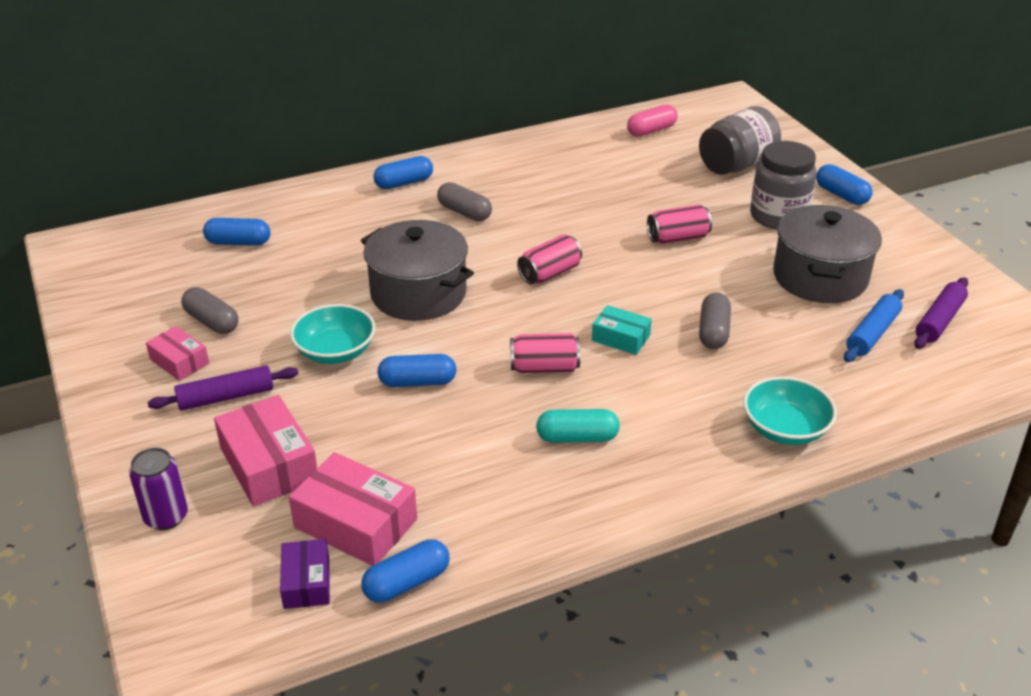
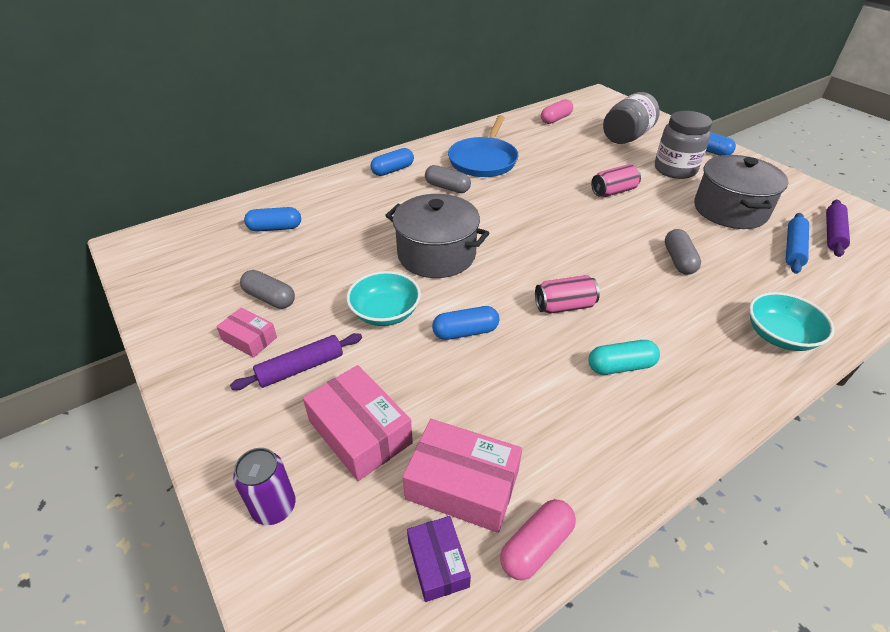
camera: 10 degrees left, 5 degrees up
(407, 582) = (536, 546): blue capsule -> pink capsule
(526, 180) = (483, 160): none -> blue pan
(549, 273) = (532, 227): pink can -> none
(620, 338) = (612, 274): turquoise box -> none

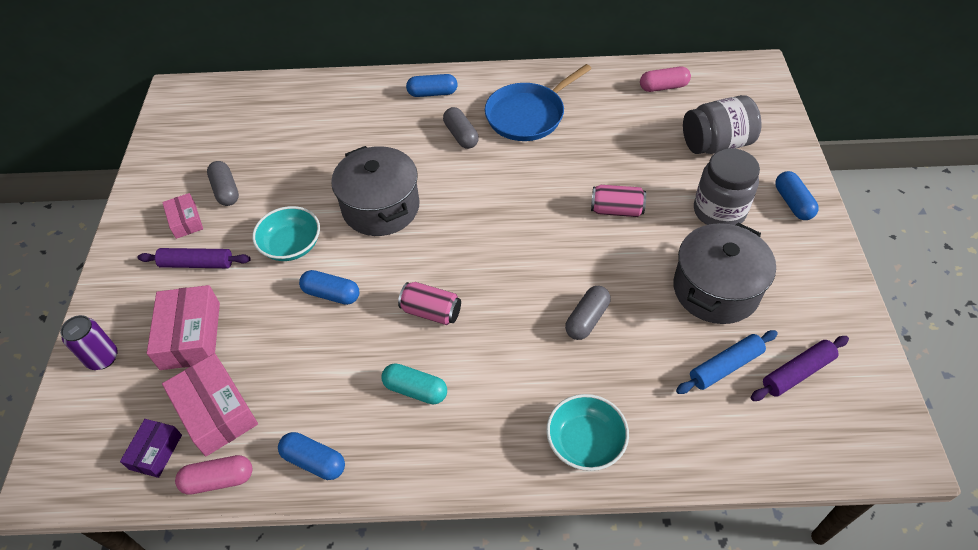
camera: 35 degrees right, 10 degrees up
(275, 228) = (284, 120): blue capsule -> blue capsule (314, 461)

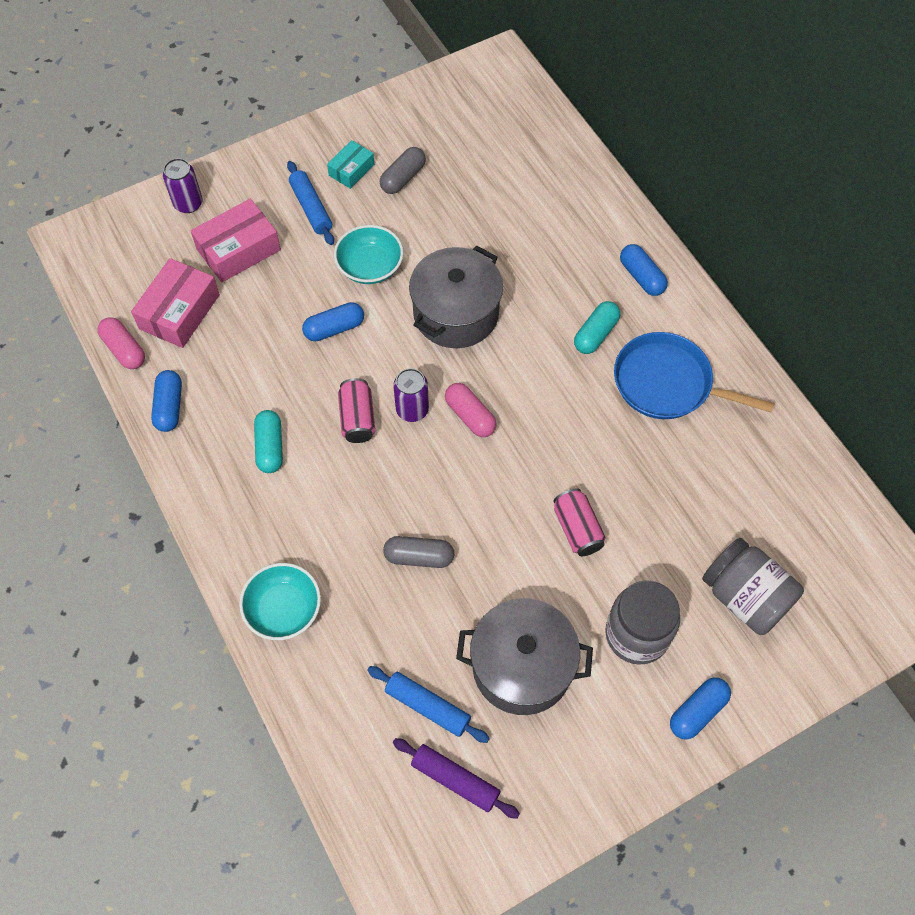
camera: 60 degrees right, 10 degrees up
(155, 452) = (127, 293): purple box -> none
(185, 221) = (351, 170): pink box -> turquoise box
(197, 264) = (311, 208): purple rolling pin -> blue rolling pin
(331, 294) = (334, 328): blue capsule -> blue capsule turned 75 degrees clockwise
(449, 270) = (412, 410): none -> purple can
(461, 135) = (595, 334): grey capsule -> turquoise capsule
(663, 87) = (808, 505): pink capsule -> pink capsule (470, 416)

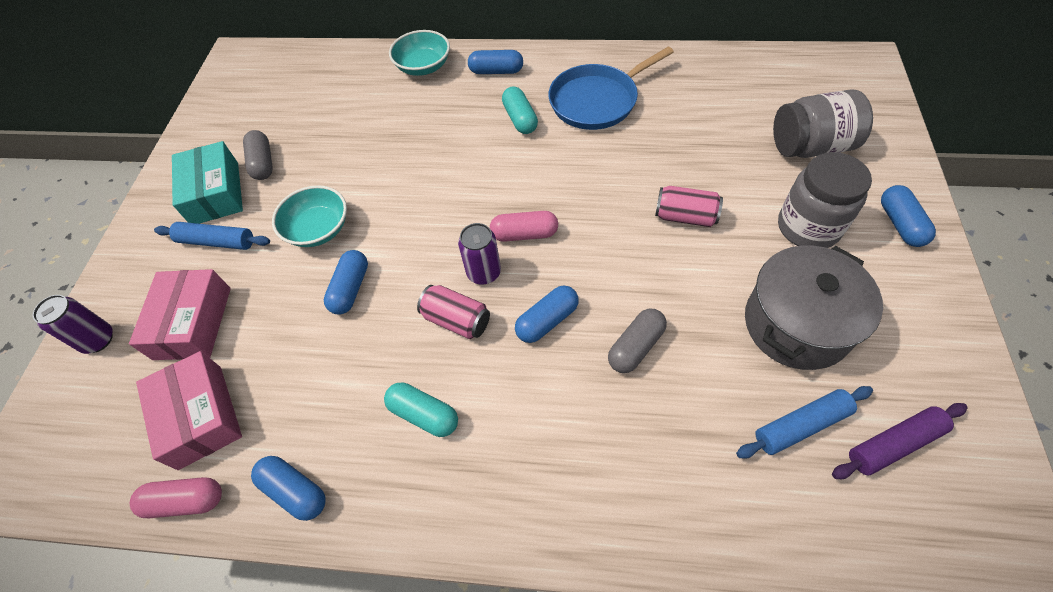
camera: 50 degrees left, 5 degrees down
(283, 609) = (615, 506): turquoise bowl -> turquoise bowl (423, 67)
(351, 170) = (215, 193): turquoise box -> turquoise box, size x1.71
(400, 481) = (547, 320): none -> blue capsule
(456, 313) = (421, 194): grey pot -> none

